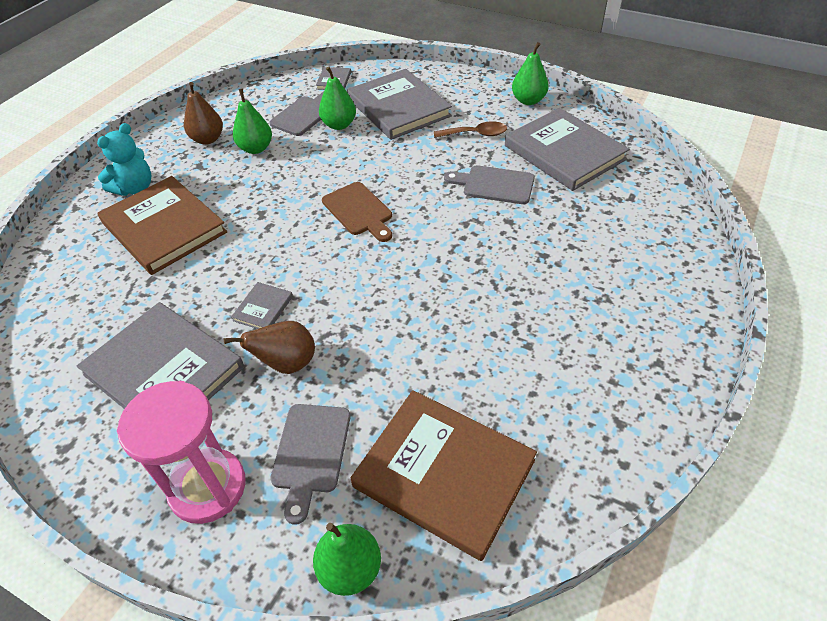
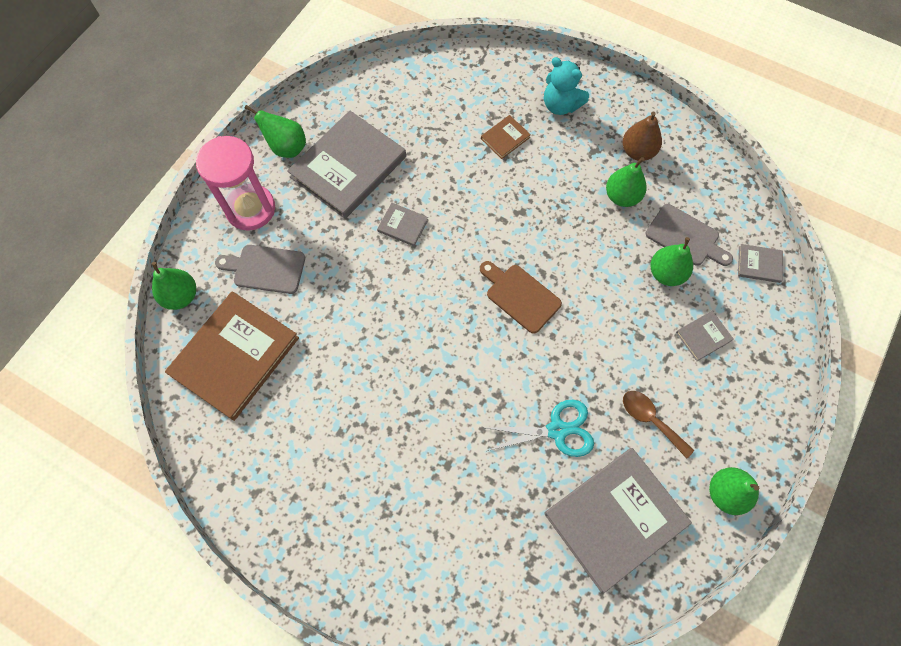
camera: 90 degrees right, 20 degrees up
(109, 451) = (286, 147): none -> green pear
(164, 227) = (505, 138): brown book -> brown book, size x0.43
(287, 363) = (345, 247): brown pear -> none
(359, 211) = (520, 296): brown cutting board -> brown cutting board turned 75 degrees clockwise
(398, 107) = (703, 336): grey book -> grey book, size x0.43
(476, 134) = (650, 420): brown spoon -> brown spoon turned 135 degrees clockwise
(494, 185) = (557, 430): grey cutting board -> turquoise scissors

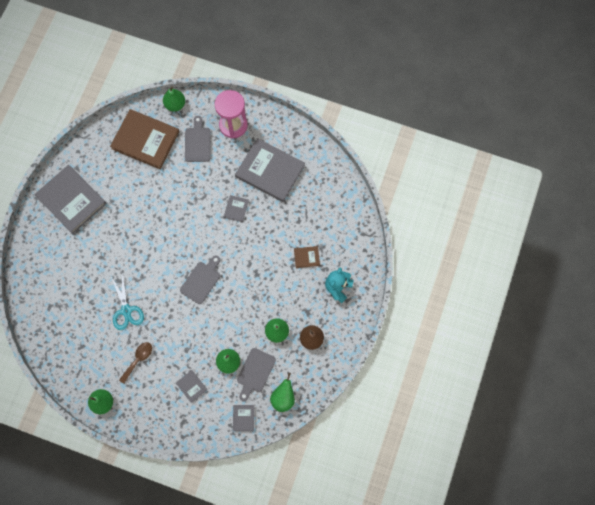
camera: 80 degrees right, 5 degrees up
(286, 147) = (277, 134): green pear -> green pear (283, 398)
(505, 138) = (306, 257): brown book -> brown book turned 45 degrees counterclockwise
(520, 296) = (201, 280): brown cutting board -> grey cutting board
(615, 518) = (83, 345): grey book -> grey book (71, 200)

